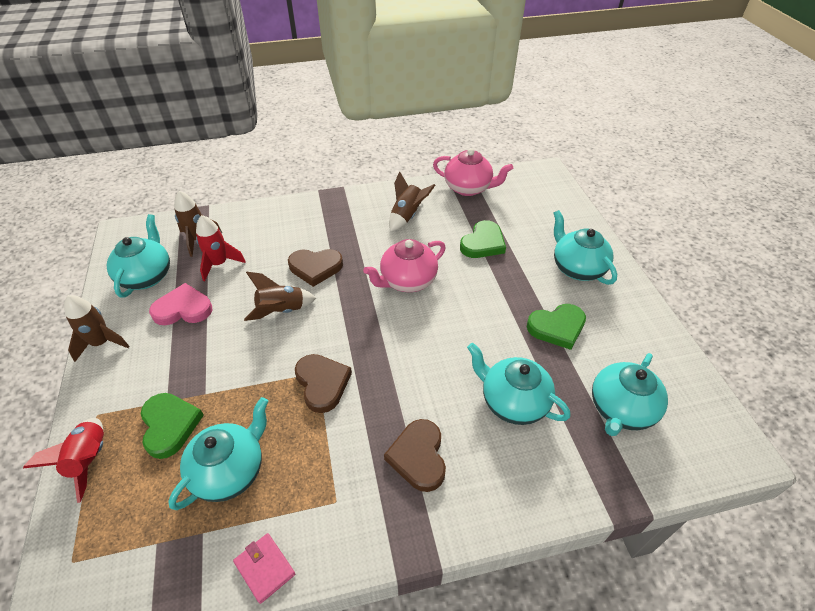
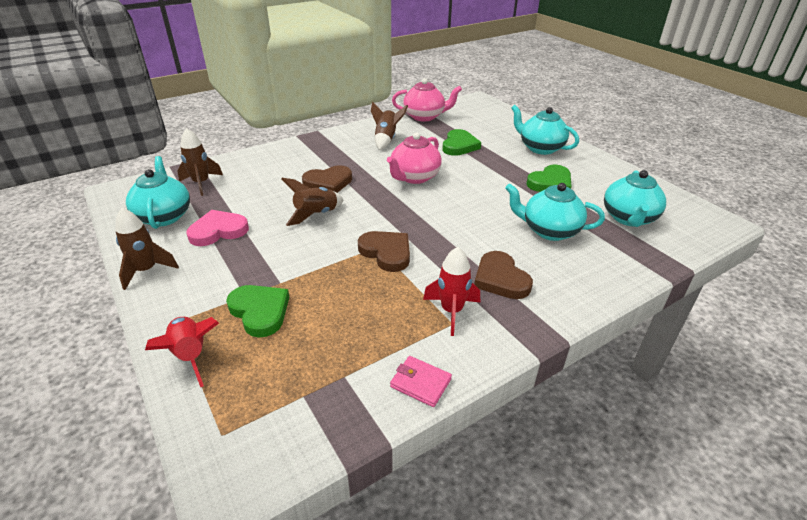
camera: 20 degrees left, 10 degrees down
(219, 264) = (234, 195): red rocket -> red rocket (451, 311)
(230, 471) = (341, 327): turquoise teapot -> none

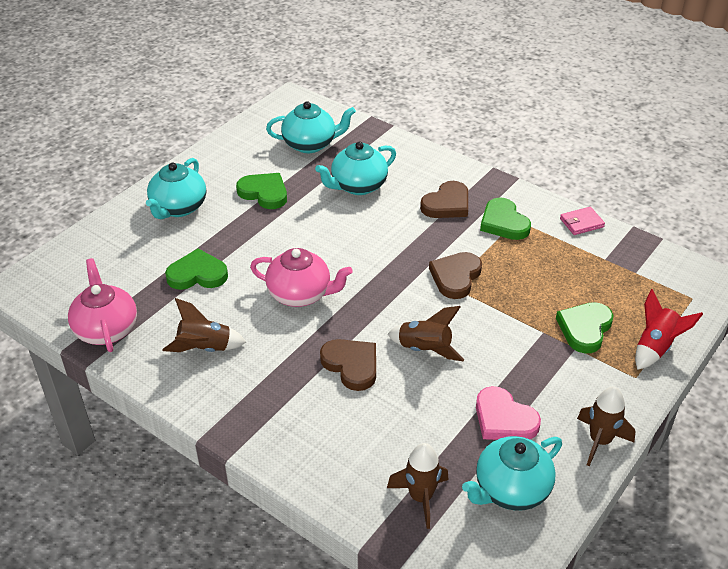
camera: 110 degrees left, 5 degrees up
(420, 383) = (581, 223): pink wallet -> pink wallet turned 60 degrees clockwise
(451, 311) = (503, 223): red rocket -> green heart
(549, 230) = (358, 186): turquoise teapot -> turquoise teapot turned 60 degrees clockwise

